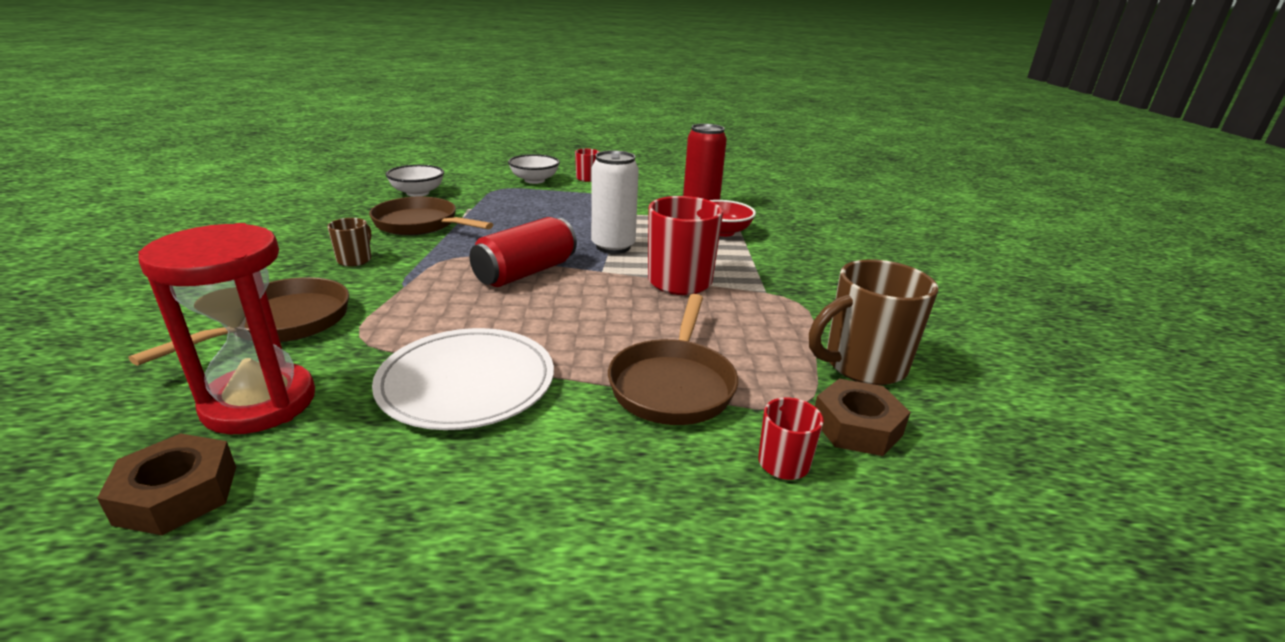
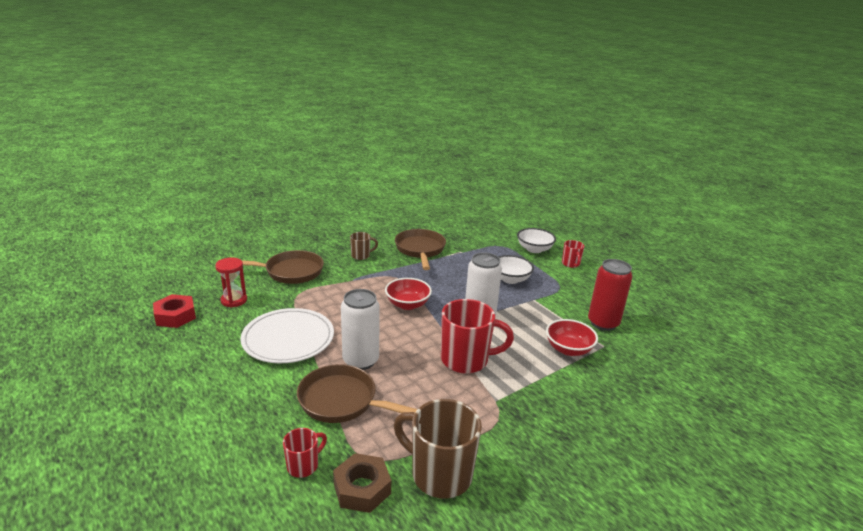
camera: 55 degrees right, 0 degrees up
(177, 494) = (175, 316): brown nut -> red nut
(260, 403) = (234, 300): red hourglass -> red hourglass, size x0.56
(417, 193) = (456, 229): white bowl -> white bowl (510, 279)
(525, 272) = (407, 304): red can -> red bowl
(601, 342) = (360, 361): none -> white can
(673, 384) = (343, 401): brown pan -> brown pan turned 45 degrees clockwise

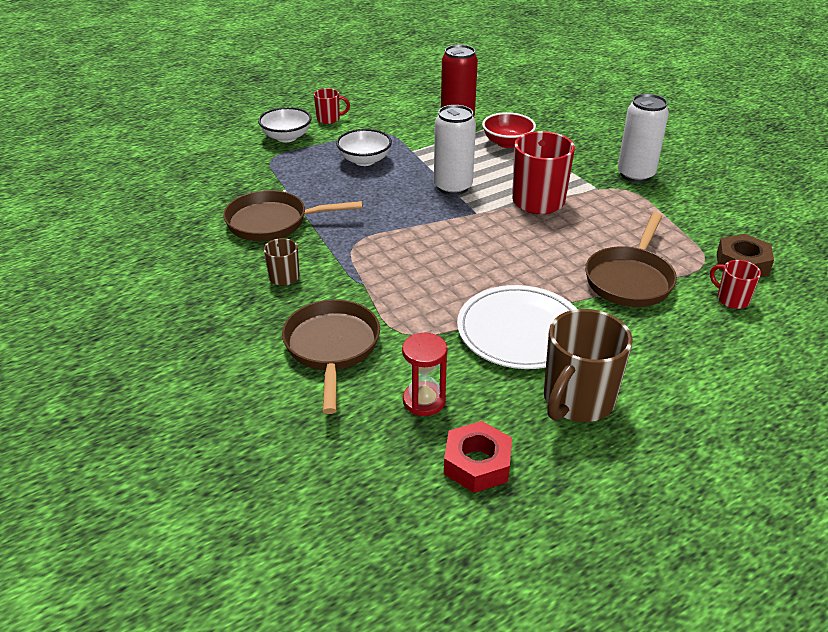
camera: 85 degrees left, 10 degrees up
(360, 361) = (555, 269): white can -> white can (635, 175)
(407, 304) = (428, 235): red bowl -> none
(439, 474) = (706, 223): brown mug -> brown mug (577, 401)

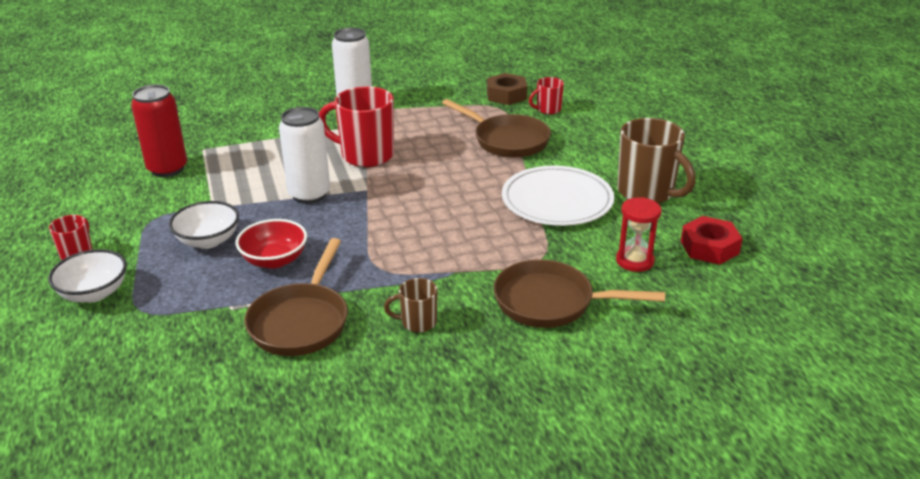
camera: 75 degrees left, 5 degrees down
(507, 143) = (246, 150): red bowl -> red bowl (274, 260)

